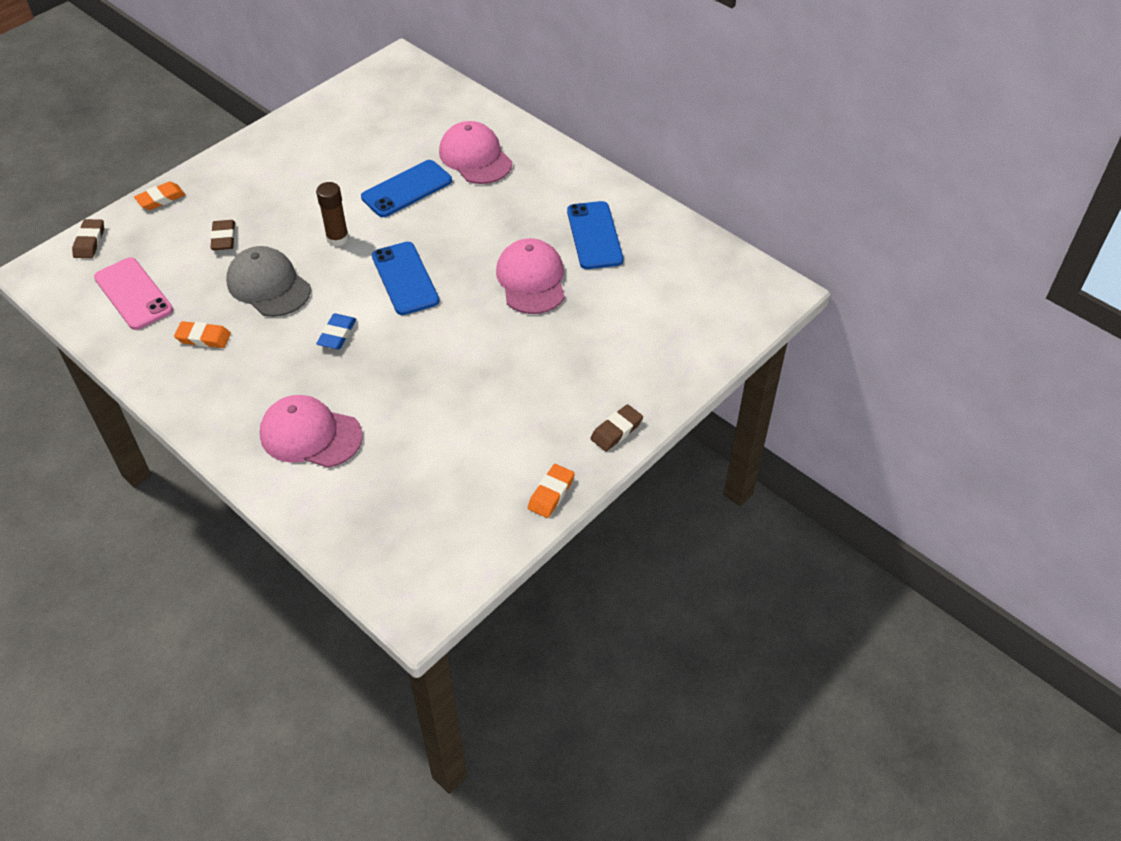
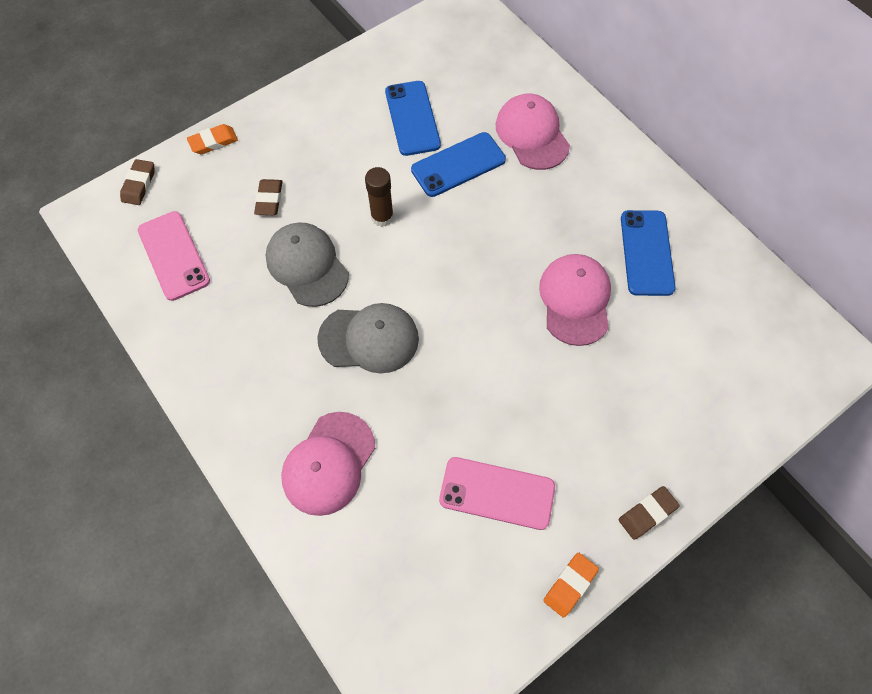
camera: 10 degrees right, 15 degrees up
(203, 338) = (236, 321): orange eraser -> none
(310, 435) = (329, 463): pink cap -> pink cap turned 90 degrees counterclockwise
(337, 334) = (369, 339): blue eraser -> grey cap
(405, 278) = (445, 278): blue phone -> blue phone (412, 118)
(474, 435) = (497, 493): none -> pink phone

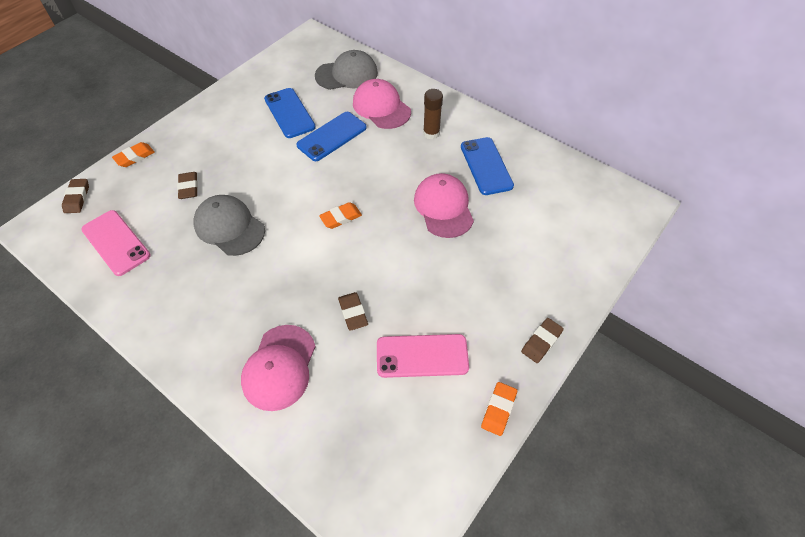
camera: 15 degrees left, 10 degrees down
(369, 339) = (291, 268): grey cap -> grey cap (347, 74)
(382, 217) = (282, 182): brown glue stick -> brown glue stick (431, 133)
(428, 416) = (353, 313): none -> brown eraser
(443, 284) = (341, 217): none -> orange eraser

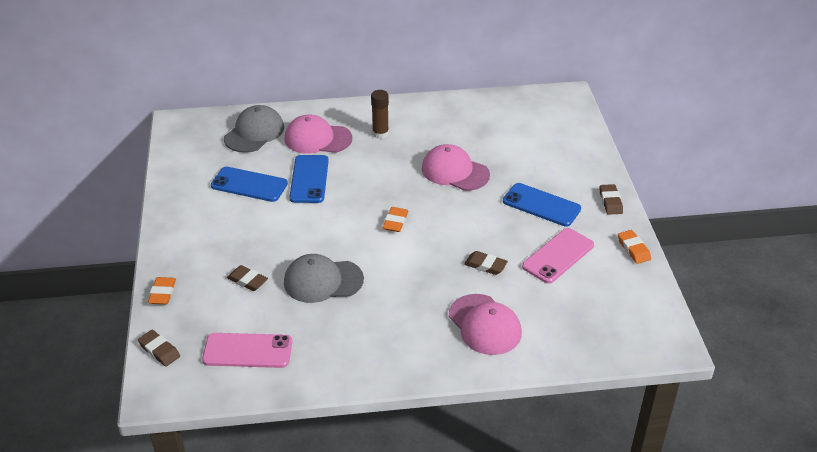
camera: 45 degrees left, 15 degrees down
(486, 166) = (447, 131): blue phone -> blue phone (541, 205)

